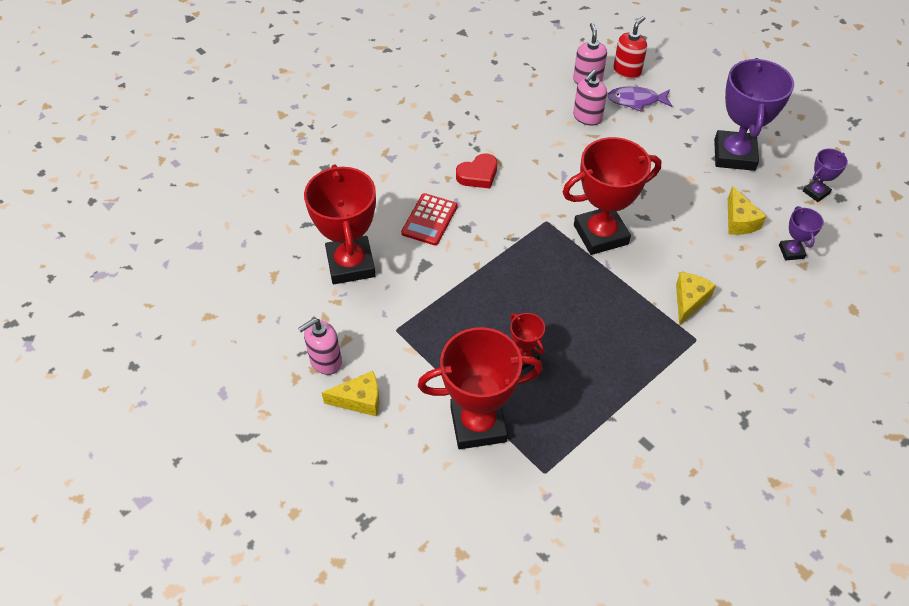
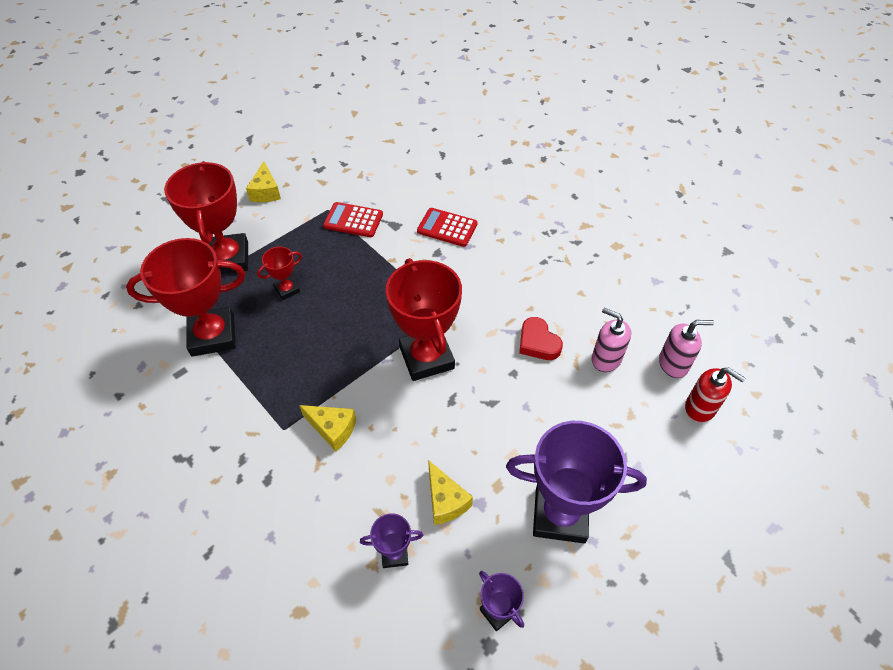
camera: 90 degrees right, 0 degrees up
(325, 360) = (305, 172): pink soap dispenser -> none
(350, 264) = (398, 181): red trophy -> red trophy (213, 335)
(415, 303) = (353, 220): none -> red calculator
(478, 175) = (506, 262): red heart -> red heart (538, 343)
(636, 101) = (645, 412): purple fish -> none
(739, 221) = (445, 501): yellow cheese -> yellow cheese turned 105 degrees counterclockwise

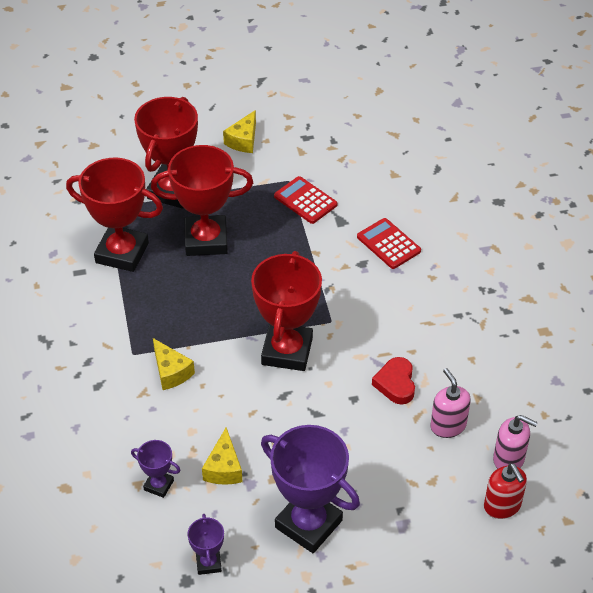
camera: 30 degrees right, 5 degrees down
(287, 290) = (206, 240): red trophy -> red trophy, size x2.11

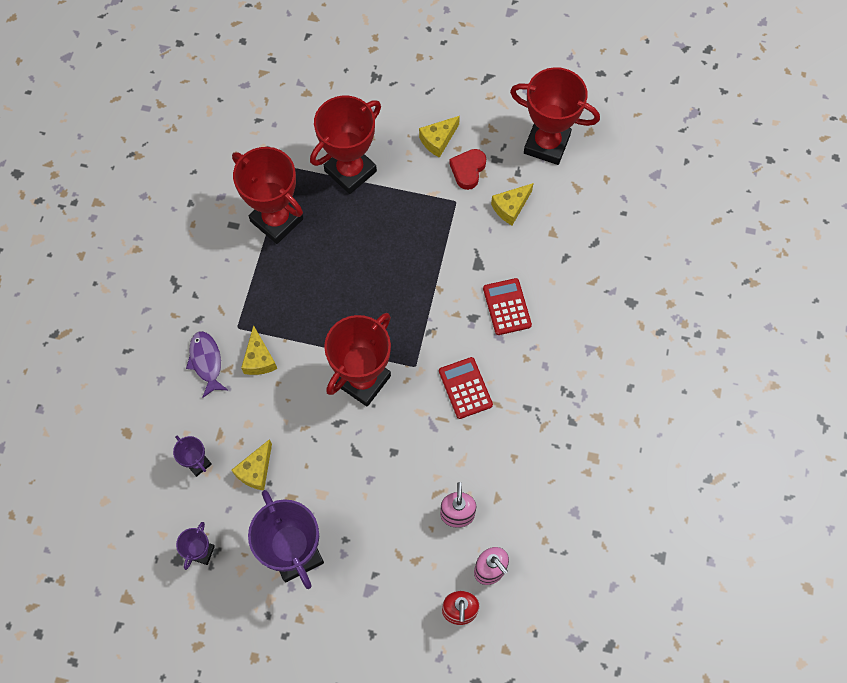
camera: 25 degrees right, 20 degrees up
(117, 394) = (206, 362): none -> purple fish
(206, 240) = (352, 236): red trophy -> red trophy (546, 144)
(305, 200) = (458, 229): red calculator -> red calculator (465, 388)
(343, 168) = (510, 207): none -> yellow cheese
(395, 384) = (436, 453): red heart -> red heart (468, 170)

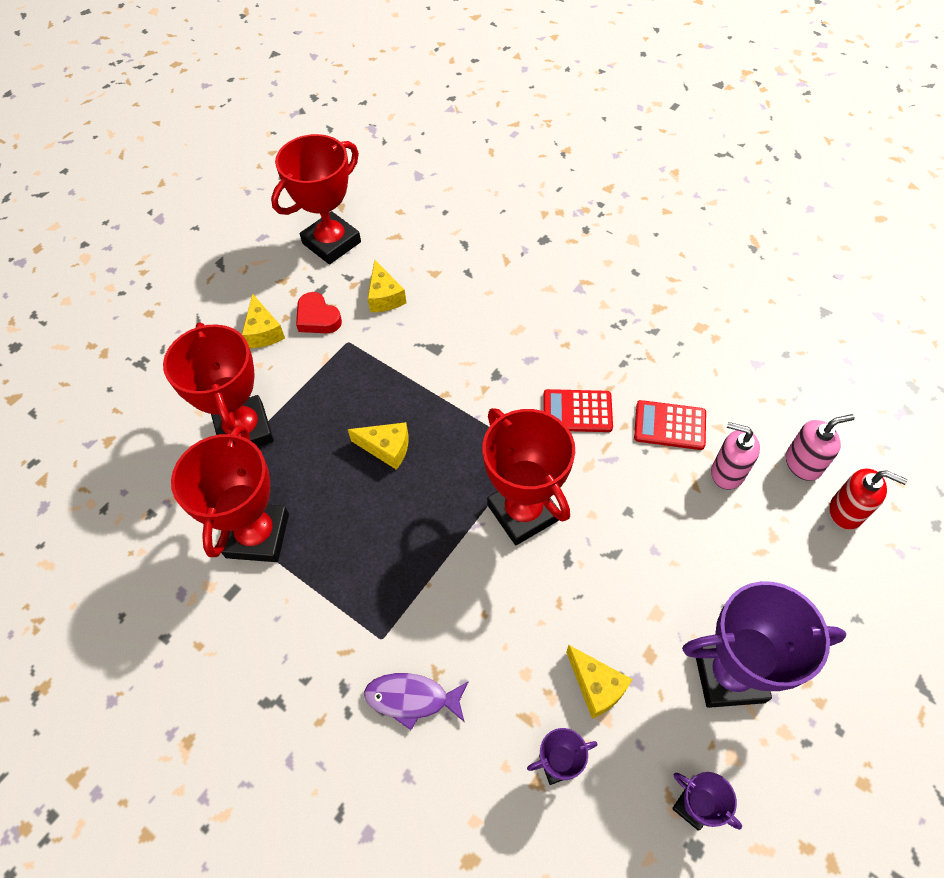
camera: 65 degrees left, 10 degrees down
(259, 359) = (440, 626): yellow cheese -> yellow cheese (386, 448)
(277, 220) = (257, 535): red trophy -> red trophy turned 60 degrees counterclockwise
(507, 307) = (498, 340): red calculator -> red calculator (669, 425)

